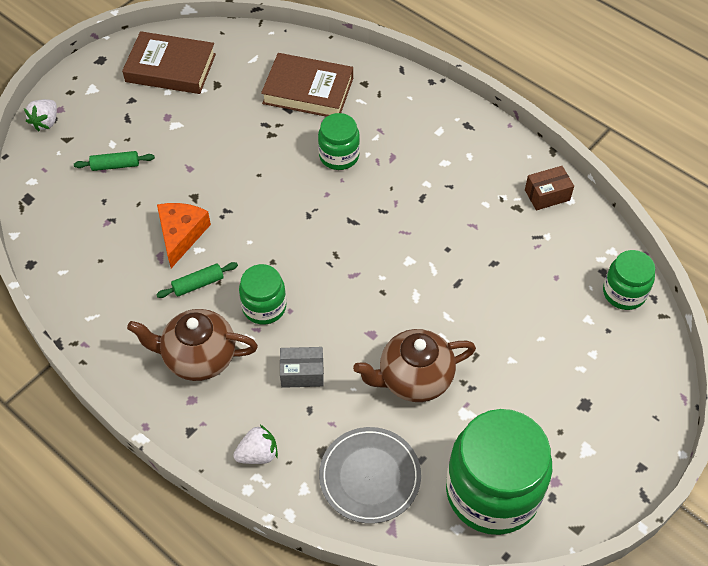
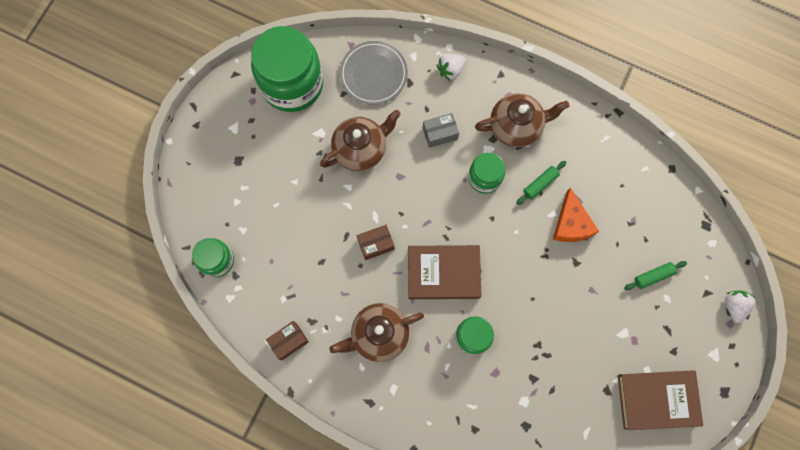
camera: 165 degrees right, 20 degrees up
(308, 90) = (523, 405): brown book -> brown book (443, 273)
(423, 266) = (376, 244): none -> brown box
(443, 179) = (378, 334): none -> brown teapot

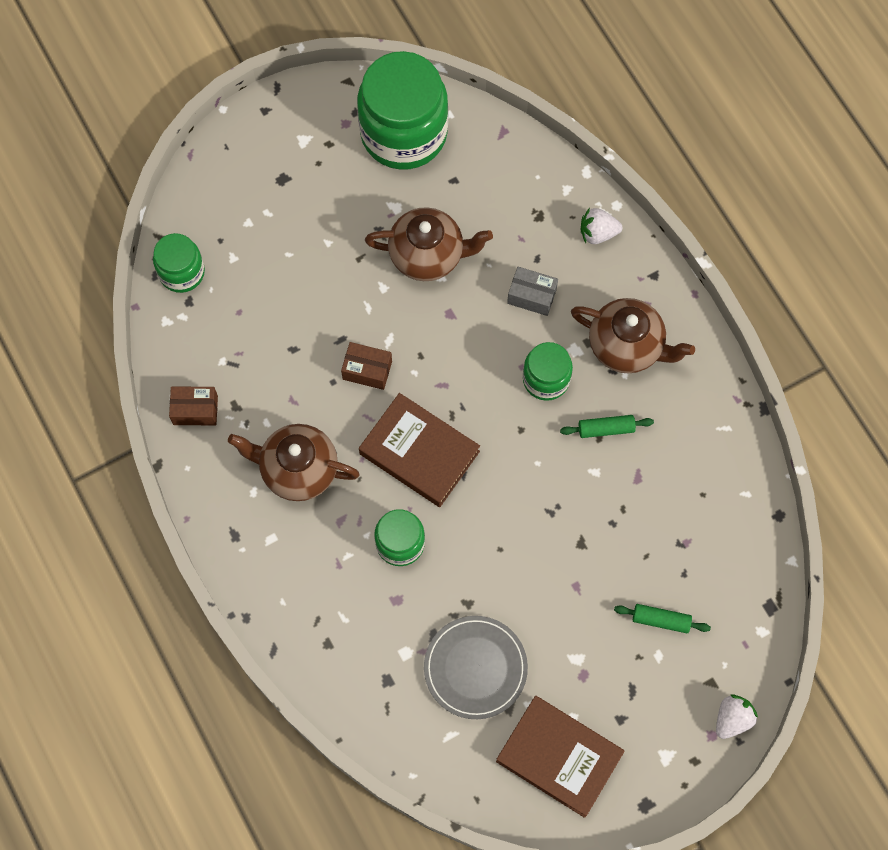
camera: 35 degrees right, 5 degrees down
(373, 74) = (505, 180): grey plate -> grey plate (475, 668)
(571, 223) = (608, 497): orange cheese -> none

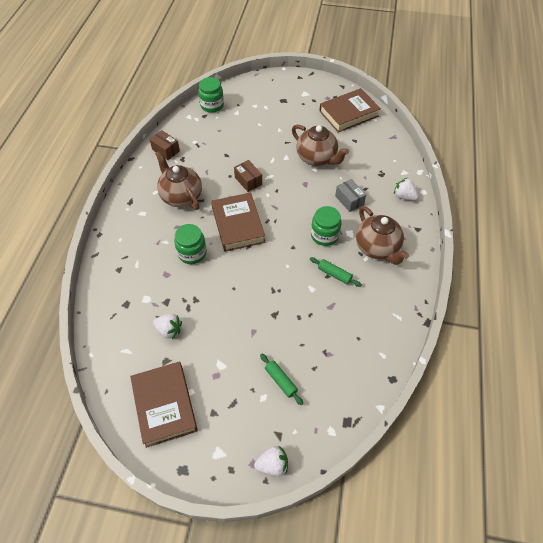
camera: 40 degrees right, 15 degrees down
(404, 133) = (349, 113): green jar -> brown book
(475, 668) = (169, 330): grey plate -> white strawberry

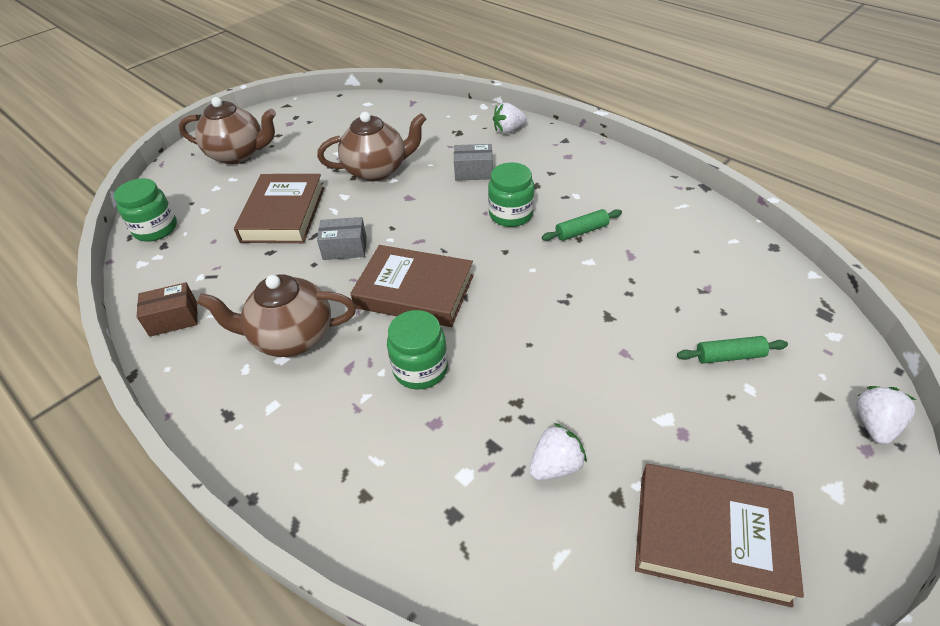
camera: 55 degrees left, 10 degrees down
(248, 181) = (345, 248): brown box -> grey box
(349, 113) = (336, 118): brown book -> brown book (283, 214)
(377, 248) = (568, 180): brown teapot -> brown teapot (238, 154)

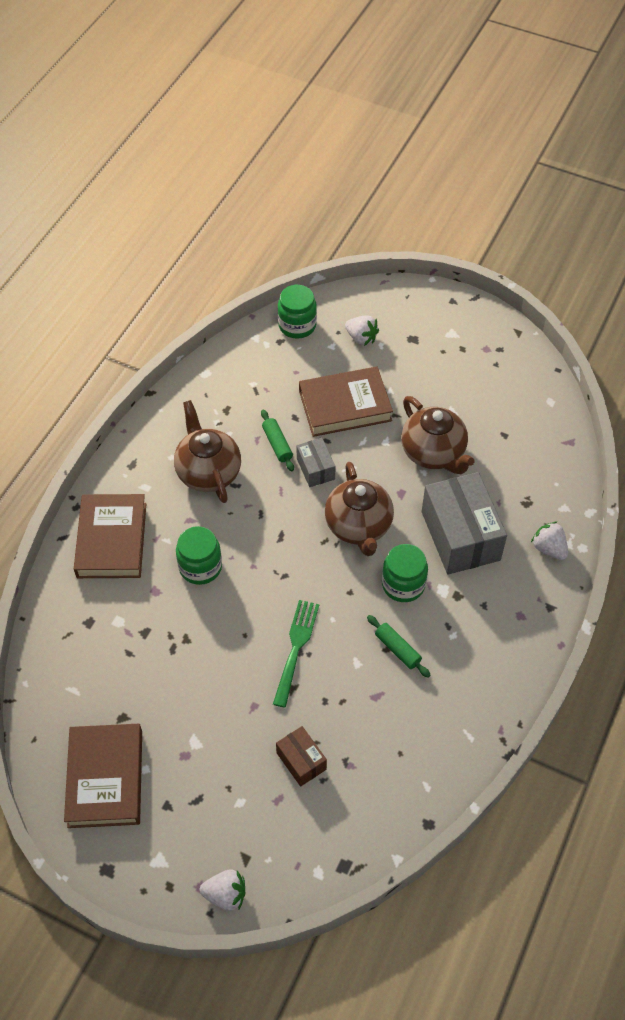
camera: 70 degrees right, 10 degrees up
(173, 319) = (205, 390): brown box -> brown box (301, 761)
(238, 154) = (418, 332): brown teapot -> brown teapot (359, 526)
(414, 291) = (279, 537): brown book -> brown book (112, 540)
(473, 172) = (460, 536): grey box -> grey box, size x1.99
(556, 465) = (138, 675): white strawberry -> white strawberry (361, 338)
(560, 304) = (296, 649): none -> green fork
(729, 356) = (271, 786): green rolling pin -> green rolling pin (277, 444)

